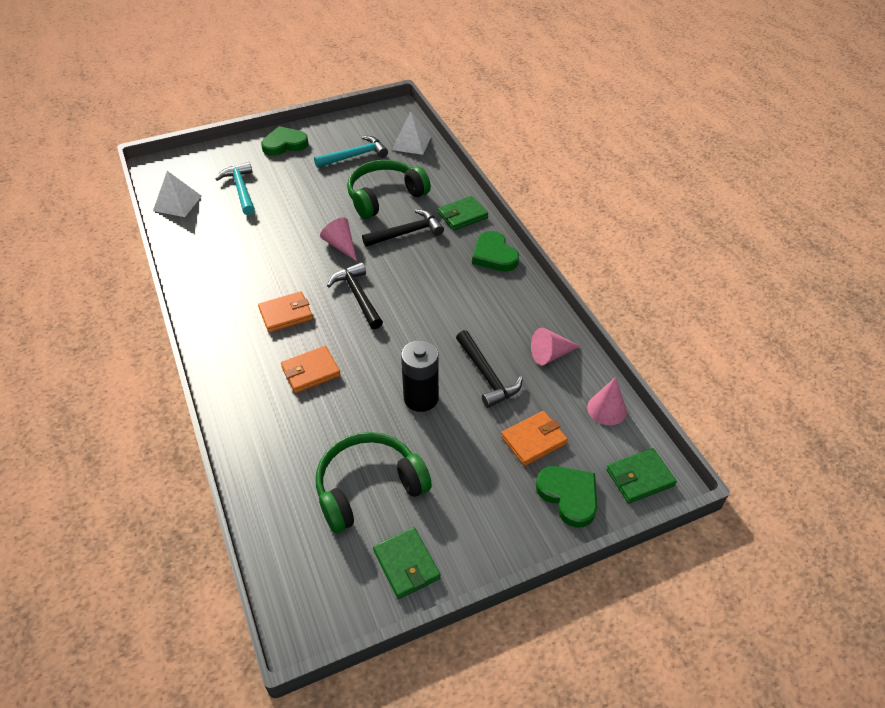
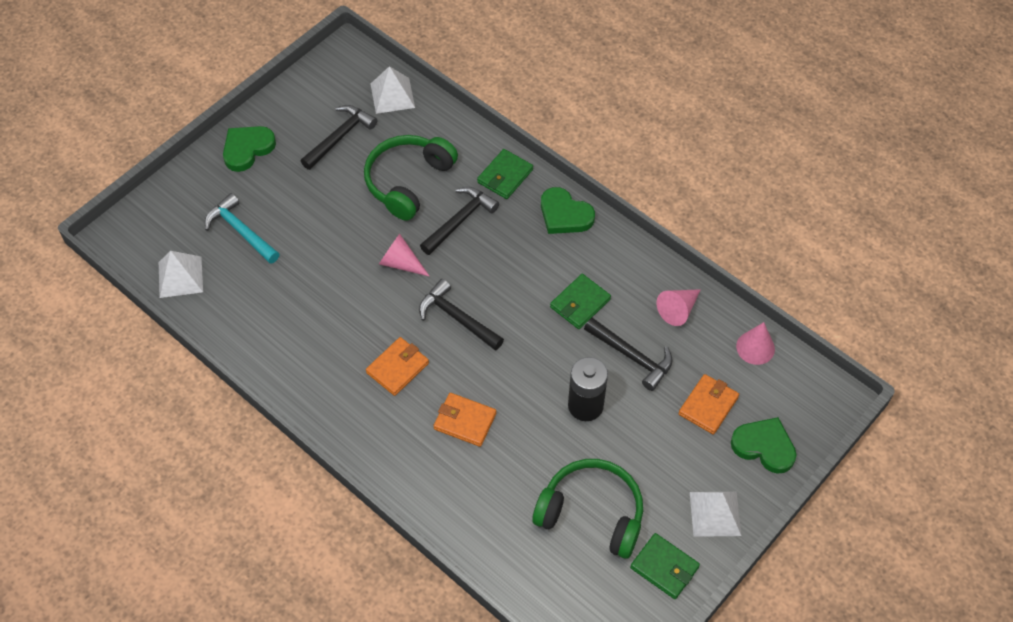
camera: 25 degrees left, 10 degrees up
(311, 371) = (465, 421): orange wallet -> orange wallet turned 75 degrees clockwise
(355, 156) = (340, 137): turquoise hammer -> black hammer
(369, 488) = (591, 514): green headphones -> green headphones turned 75 degrees clockwise
(485, 536) = (715, 513): none -> white pyramid
(640, 478) = (813, 404): green wallet -> green wallet (580, 303)

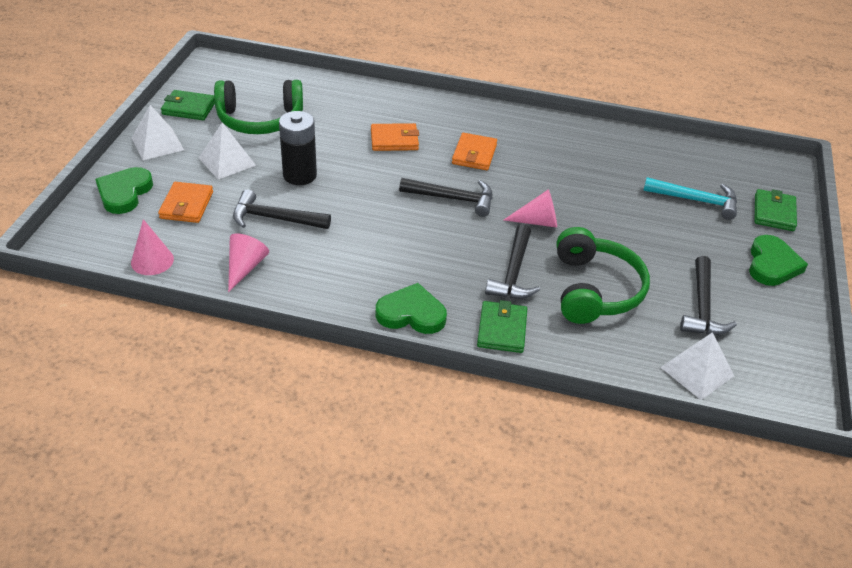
camera: 150 degrees right, 15 degrees down
(180, 277) = (703, 157): white pyramid -> white pyramid (227, 161)
(580, 303) = (347, 243): green wallet -> green wallet (774, 213)
(764, 446) = (124, 193): green heart -> green heart turned 105 degrees clockwise

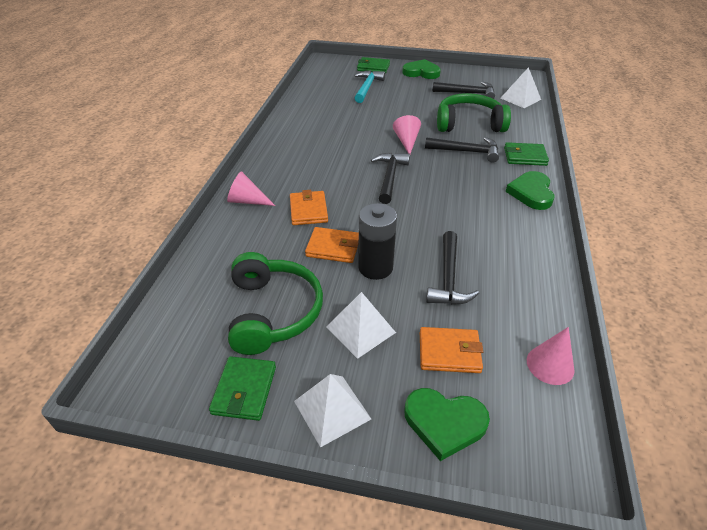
camera: 90 degrees left, 0 degrees up
(245, 267) = (525, 289): pink cone -> pink cone (247, 201)
(474, 154) = (326, 167): orange wallet -> orange wallet (333, 247)

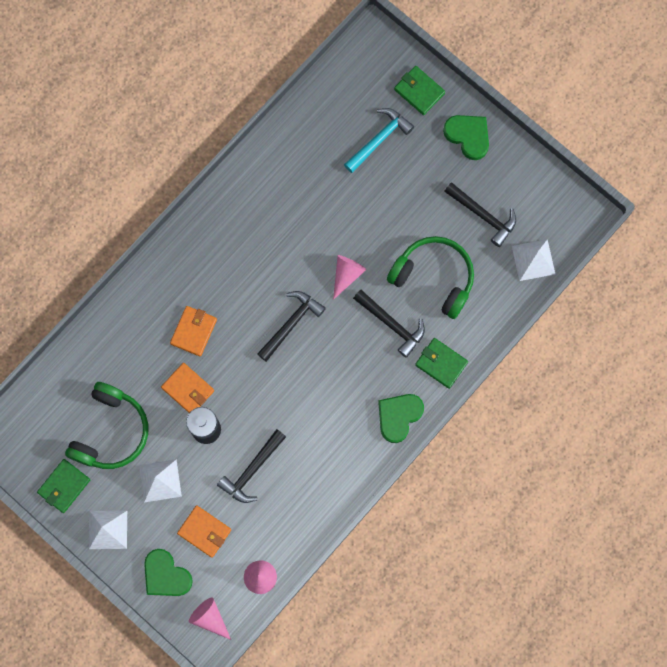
camera: 30 degrees right, 35 degrees up
(247, 201) = (149, 289): pink cone -> pink cone (210, 618)

